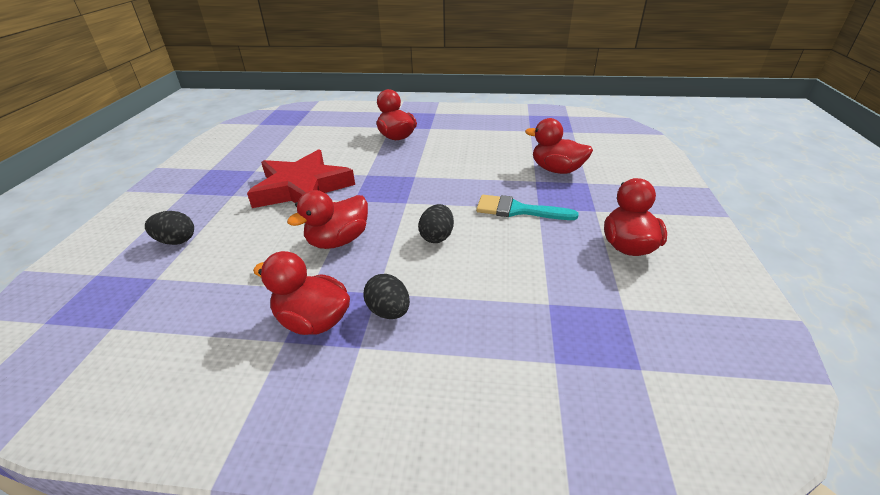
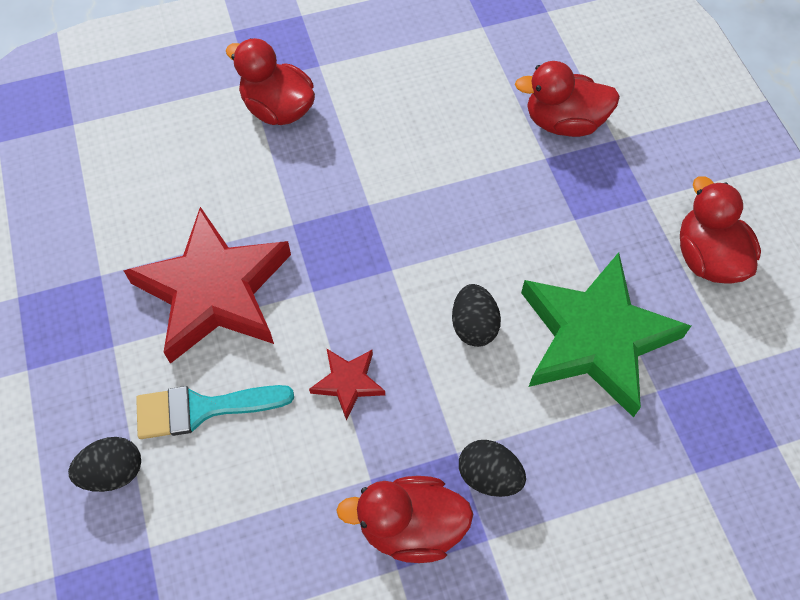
camera: 25 degrees left, 25 degrees up
(338, 241) = (348, 382): red duck -> red star
(517, 263) = (595, 338): none -> green star
(518, 210) = (550, 233): turquoise brush -> turquoise brush (202, 409)

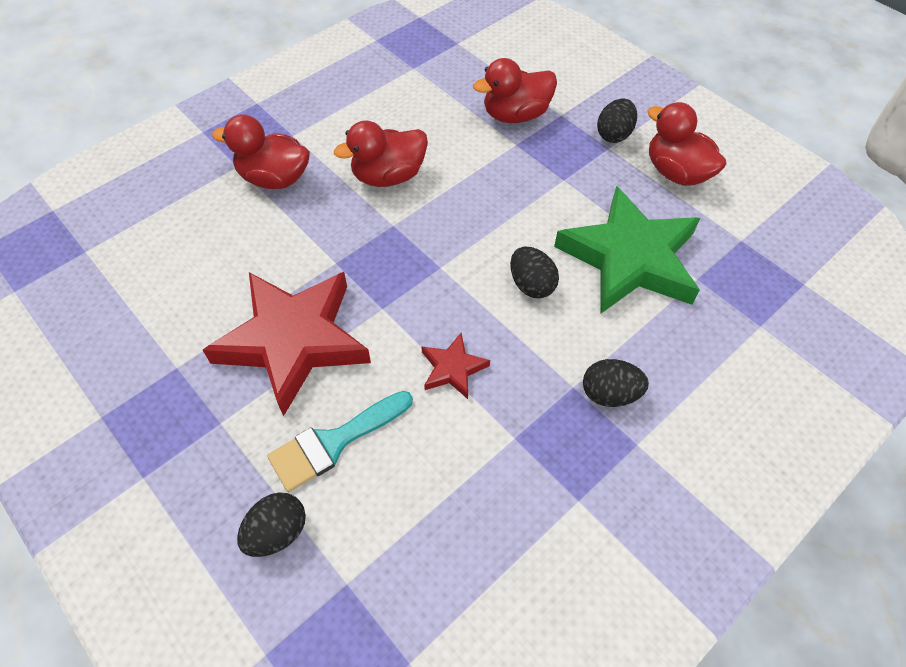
camera: 25 degrees left, 5 degrees down
(410, 527) = (570, 461): red duck -> red duck (388, 176)
(662, 185) = (614, 134): none -> black egg

